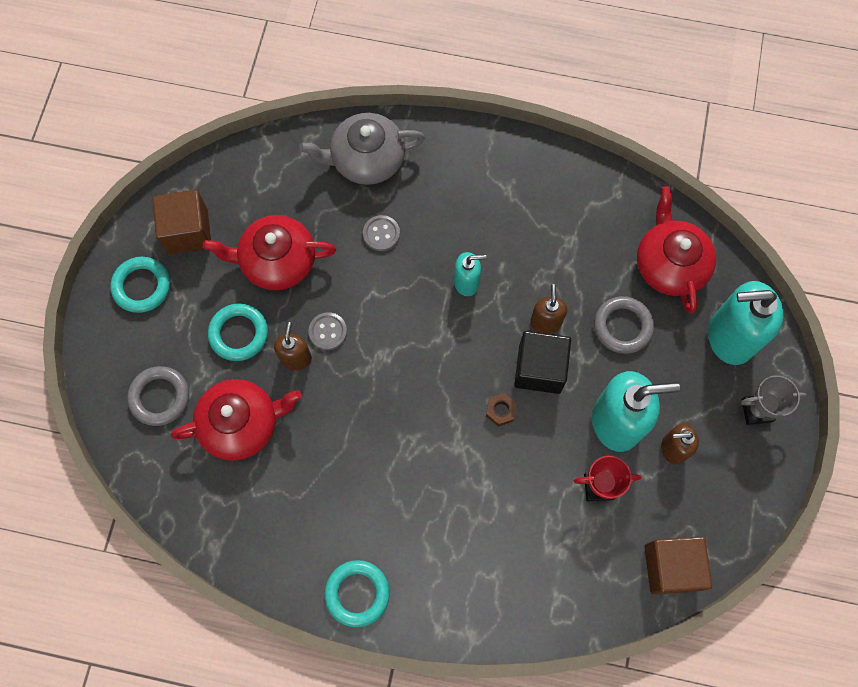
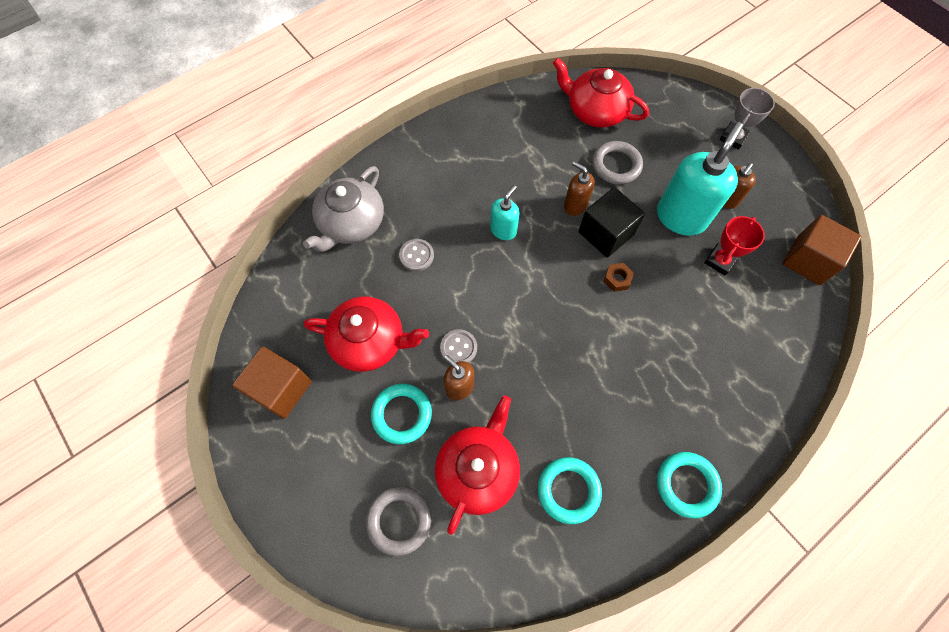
camera: 50 degrees left, 5 degrees down
(142, 286) = (291, 461): turquoise ring -> turquoise ring (568, 490)
(277, 261) = (369, 341): red teapot -> red teapot turned 120 degrees counterclockwise
(730, 337) = (672, 116): turquoise soap dispenser -> none

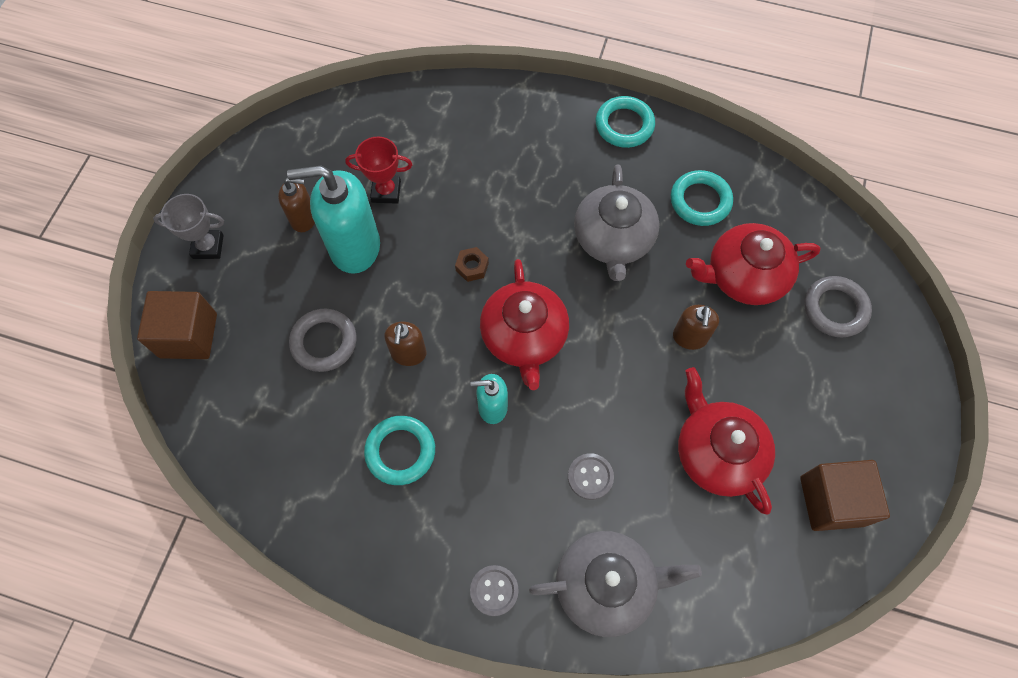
camera: 125 degrees left, 0 degrees up
(402, 414) = (755, 369): turquoise ring -> turquoise ring (400, 451)
(458, 348) = (654, 363): grey button -> grey button (494, 590)
(577, 392) = (613, 239): none -> grey teapot
(595, 111) = (251, 408): red teapot -> red teapot (524, 336)
(605, 233) = (424, 305): black cube -> none
(808, 260) = (334, 123): brown cube -> brown cube (188, 335)

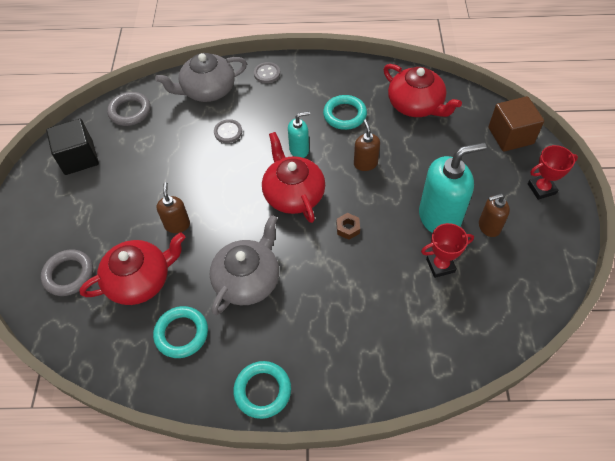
camera: 165 degrees right, 10 degrees down
(208, 246) = (541, 189): grey trophy -> red trophy
(324, 342) = (423, 155): grey ring -> grey ring (130, 111)
(613, 239) = (248, 279): grey teapot -> grey teapot turned 45 degrees clockwise
(717, 452) = (151, 164): red teapot -> red teapot (416, 105)
(832, 501) = (79, 158): brown cube -> black cube

